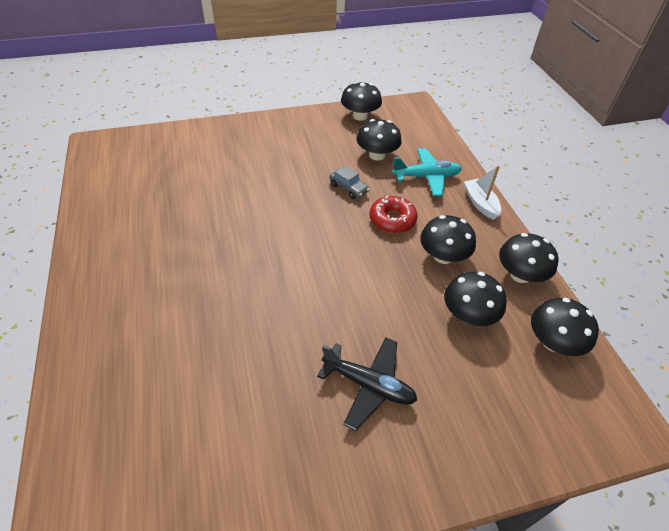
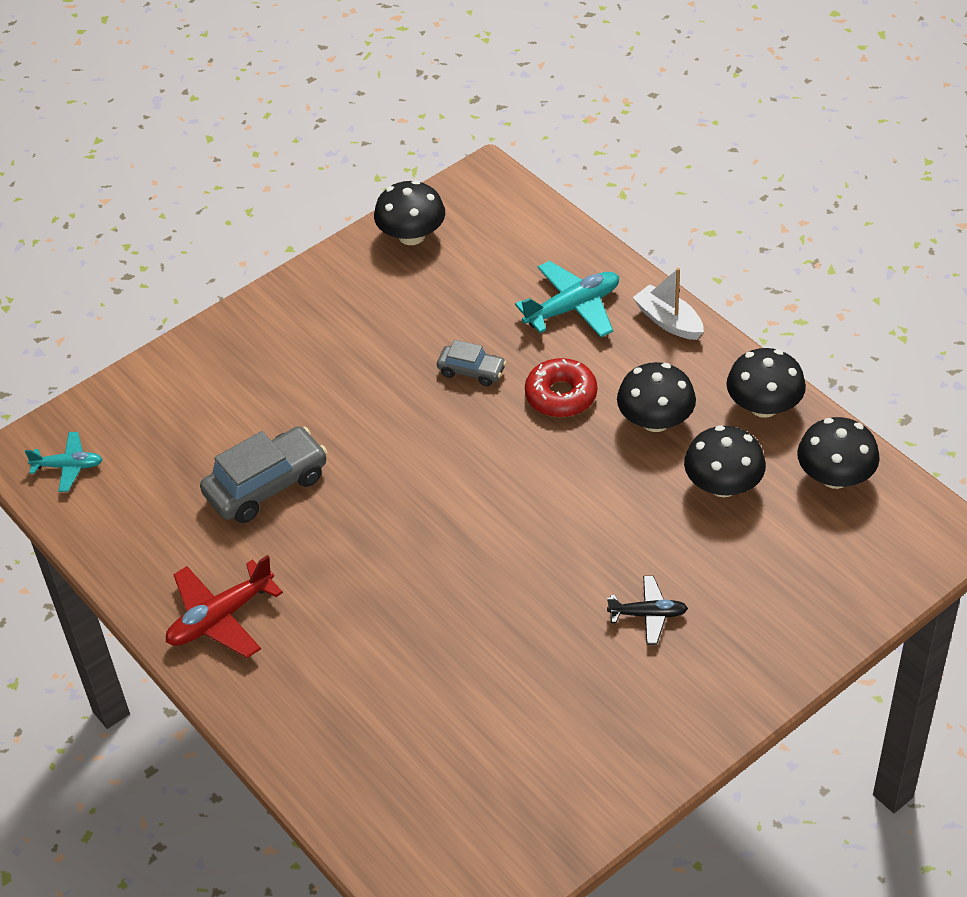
camera: 20 degrees left, 0 degrees up
(109, 157) = (68, 466): none -> turquoise plane
(109, 266) = (220, 618): none -> red plane
(195, 204) = (266, 485): none -> grey car
(369, 385) = (648, 615): black plane -> black plane, size x0.62
(377, 155) = (480, 298): black mushroom -> none

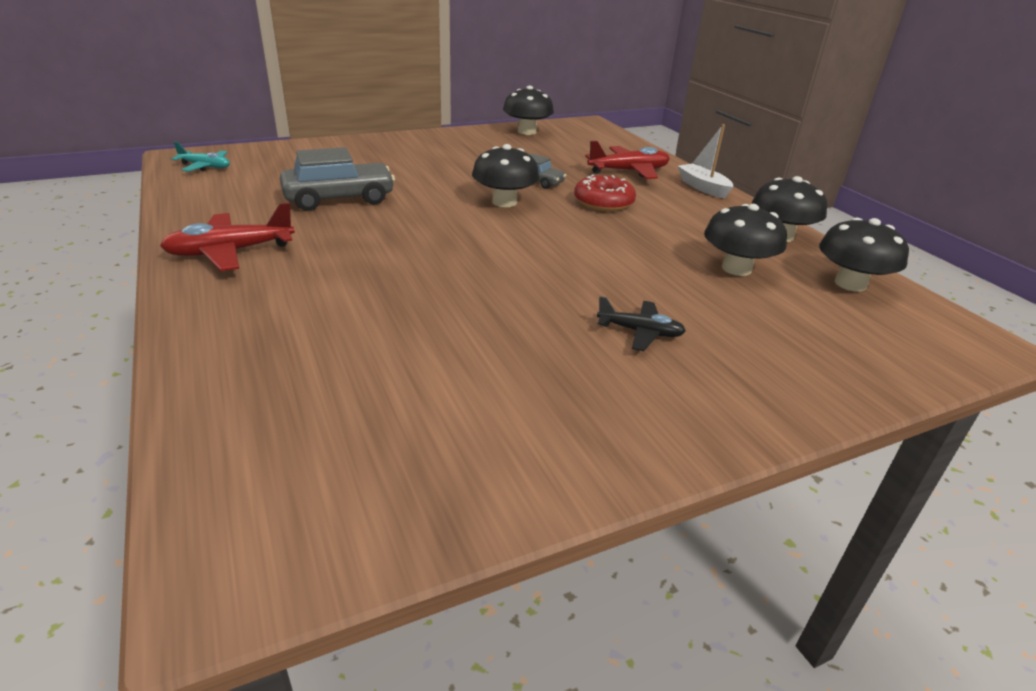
camera: 10 degrees right, 15 degrees down
(573, 308) = (629, 171): turquoise plane -> red plane
(655, 421) = (680, 226): black mushroom -> black mushroom (504, 202)

